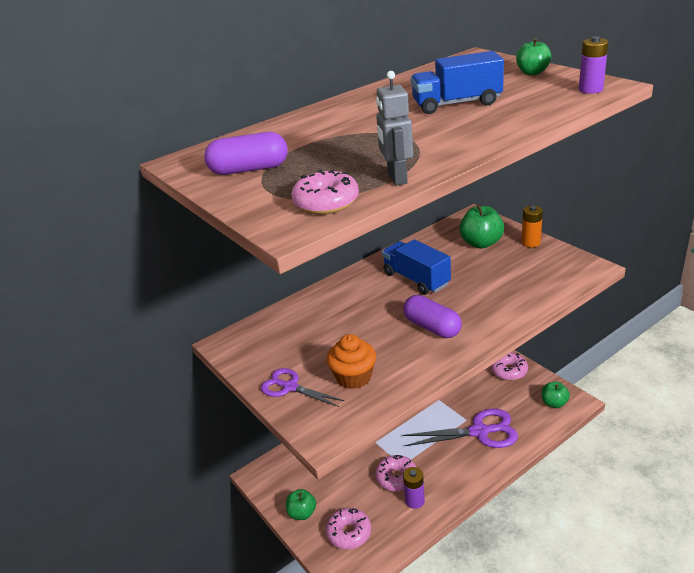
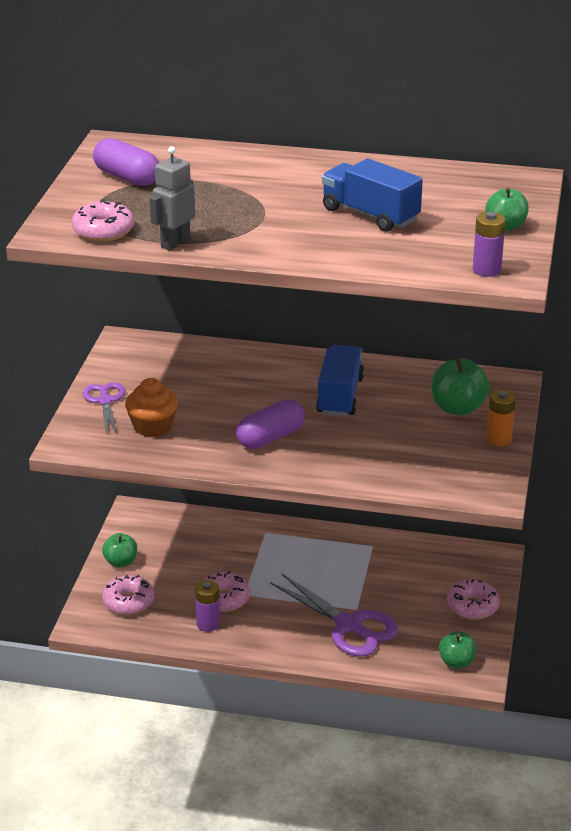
camera: 45 degrees right, 0 degrees up
(432, 327) = (270, 437): purple capsule -> purple capsule turned 45 degrees clockwise

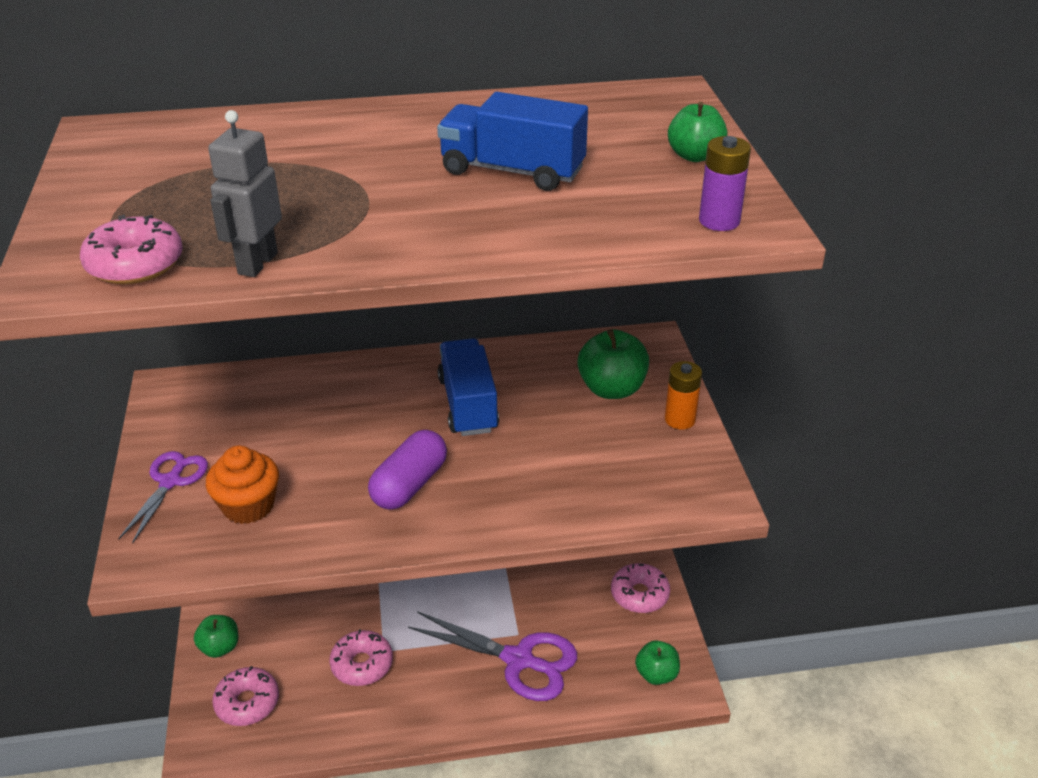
camera: 20 degrees left, 5 degrees up
(105, 401) = (170, 482): purple scissors -> purple scissors turned 45 degrees clockwise
(127, 177) = (141, 175): purple capsule -> none
(208, 624) = (355, 706): purple battery -> none

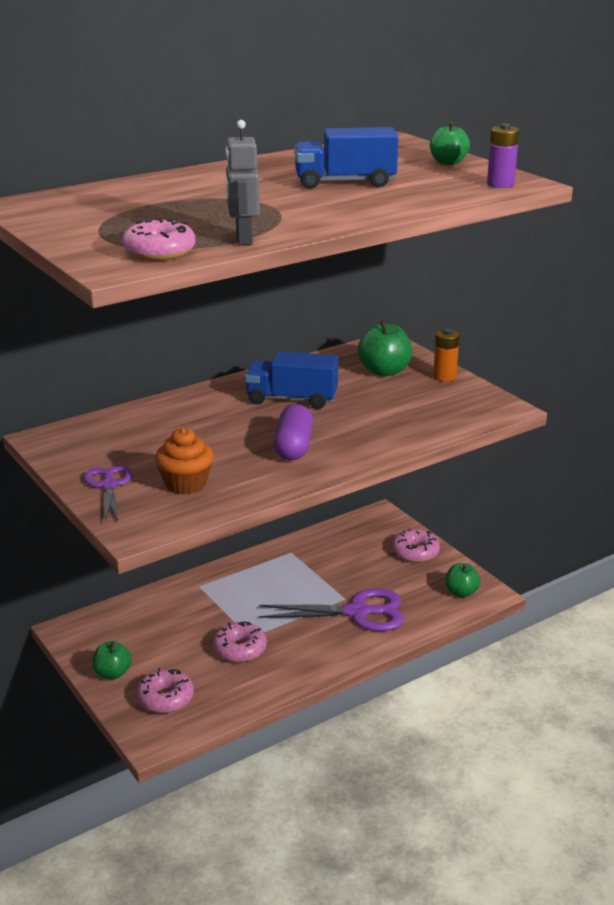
camera: 25 degrees left, 10 degrees down
(468, 404) = (292, 399): blue truck -> blue truck turned 45 degrees counterclockwise

